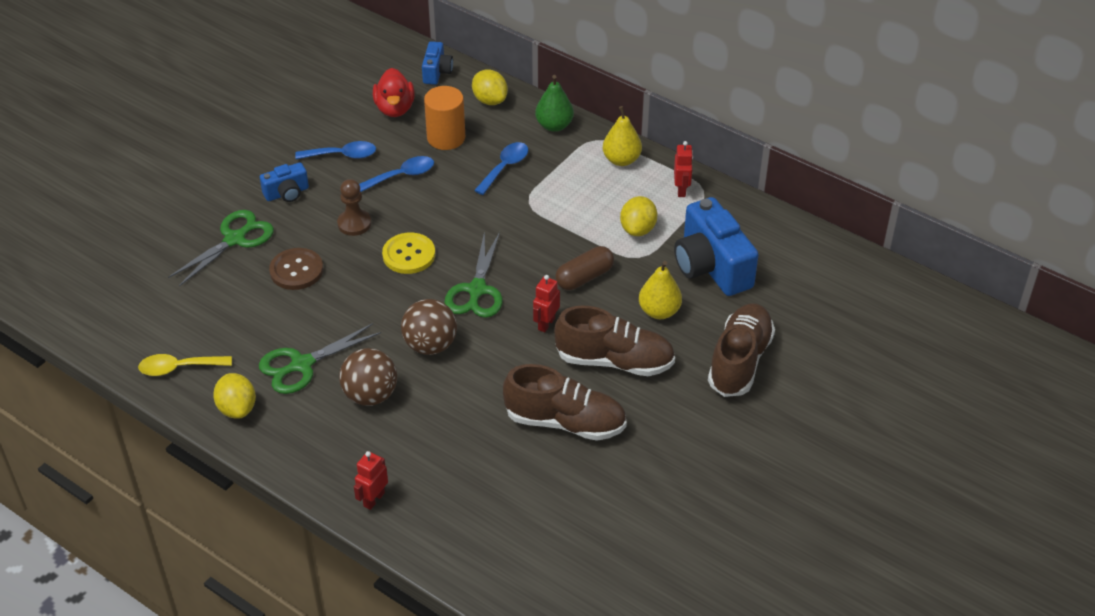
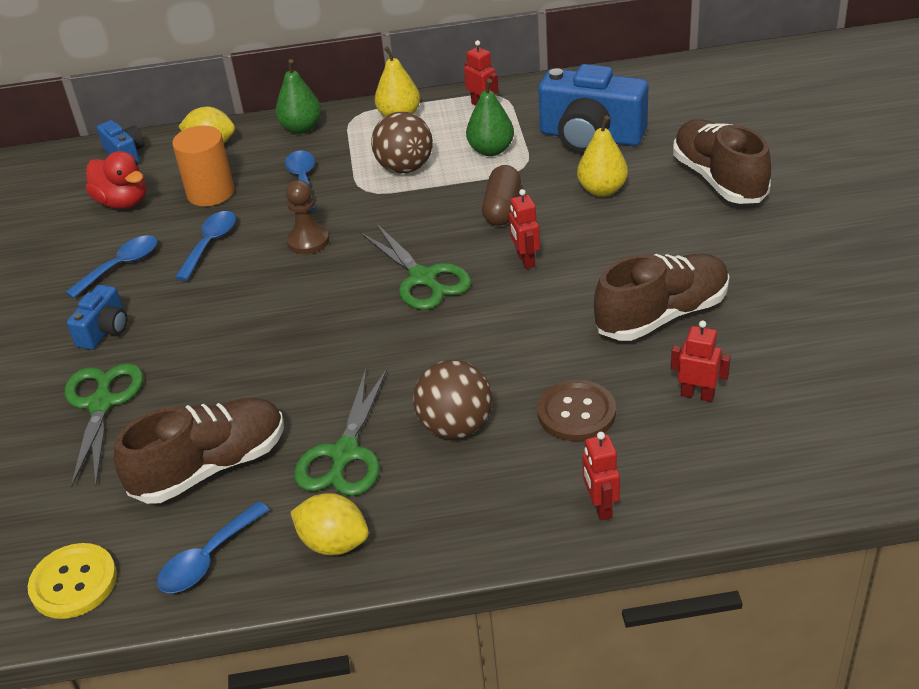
camera: 40 degrees left, 5 degrees down
(178, 368) = (207, 559): yellow spoon -> blue spoon
(296, 270) = (214, 383): brown button -> brown button (576, 413)
(354, 224) = (218, 308): brown pawn -> brown pawn (308, 241)
(409, 255) = (314, 296): yellow button -> yellow button (74, 583)
(430, 345) = (448, 347): brown ball -> brown ball (405, 168)
(510, 484) = (697, 395): none -> red robot
(614, 361) = (626, 245): brown shoe -> brown shoe (210, 467)
(638, 229) = (491, 150): yellow lemon -> green pear

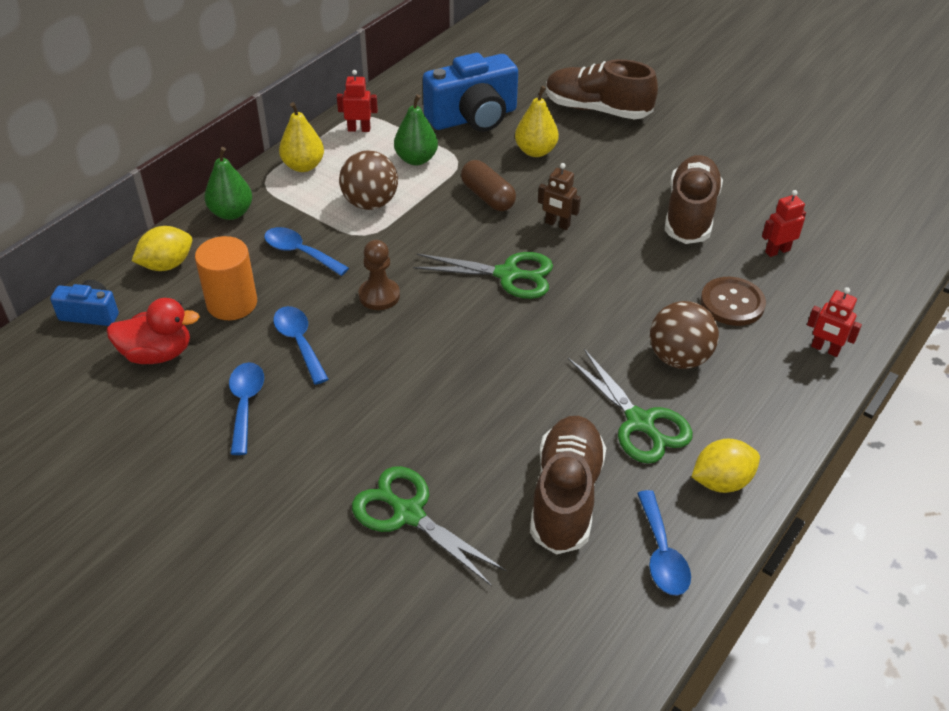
camera: 50 degrees left, 5 degrees up
(74, 583) = (599, 645): yellow button -> none
(105, 330) = (317, 460): blue camera -> none
(525, 260) = (557, 224): red robot -> brown robot

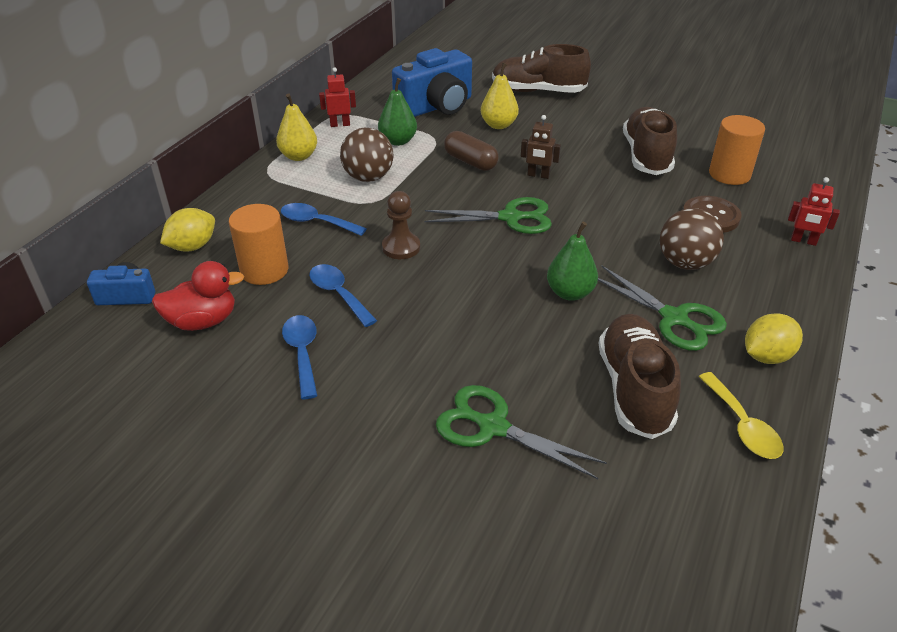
camera: 10 degrees left, 5 degrees down
(231, 213) = (243, 198): green pear -> green pear (570, 293)
(662, 554) = (742, 425): blue spoon -> yellow spoon
(777, 251) = (729, 174): red robot -> orange cylinder

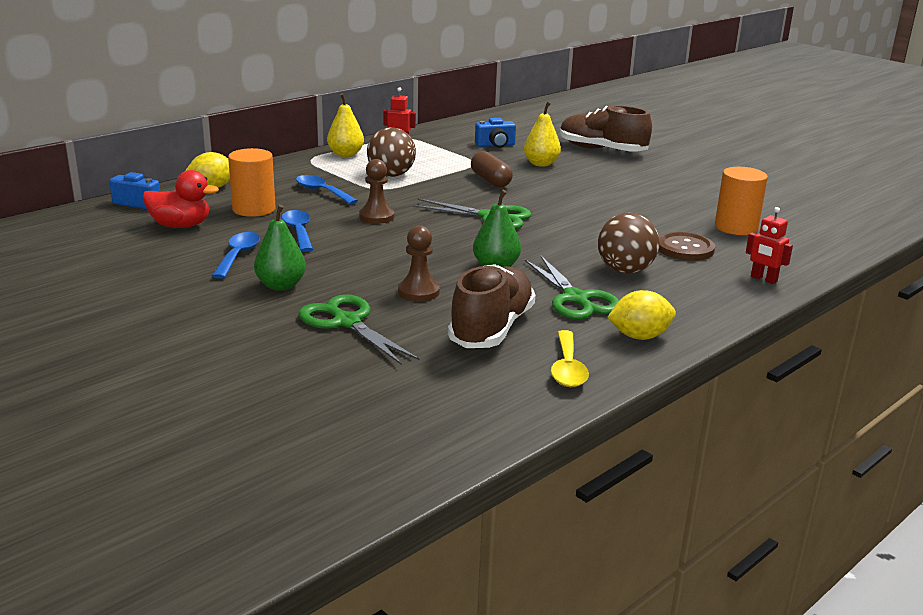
camera: 20 degrees right, 15 degrees down
(398, 141) = (439, 159): green pear -> green pear (281, 286)
(436, 107) = (495, 145): blue camera -> blue camera, size x0.51
(526, 354) = (418, 292): none -> brown pawn
(538, 175) = (544, 198): brown robot -> none
(646, 156) = (663, 203): brown shoe -> none

